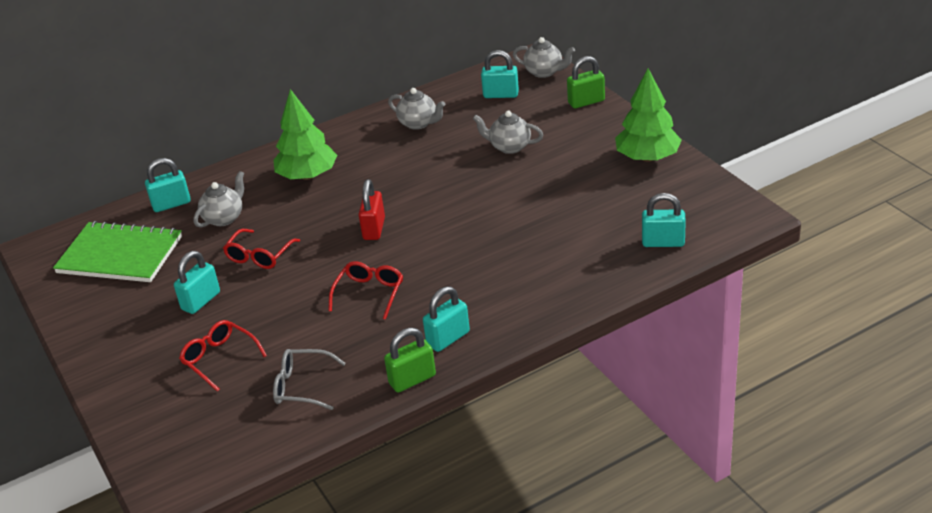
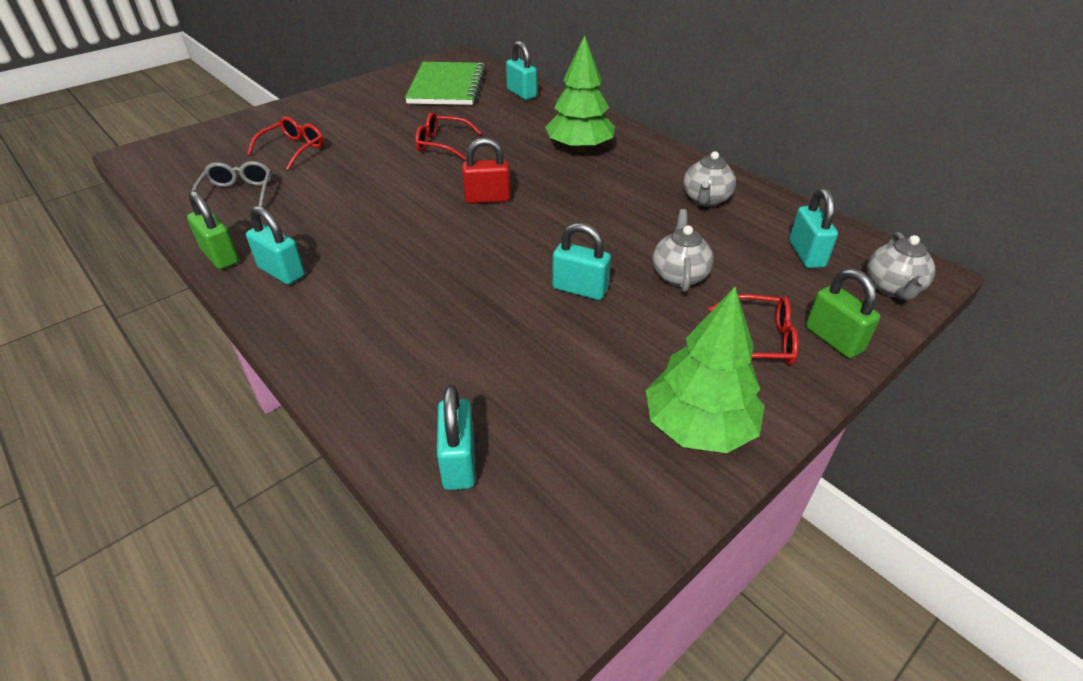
camera: 75 degrees right, 5 degrees up
(201, 301) = (377, 128): turquoise padlock -> turquoise padlock (580, 289)
(224, 218) = (502, 119): grey teapot -> none
(369, 293) = (373, 211): red glasses -> red glasses (760, 341)

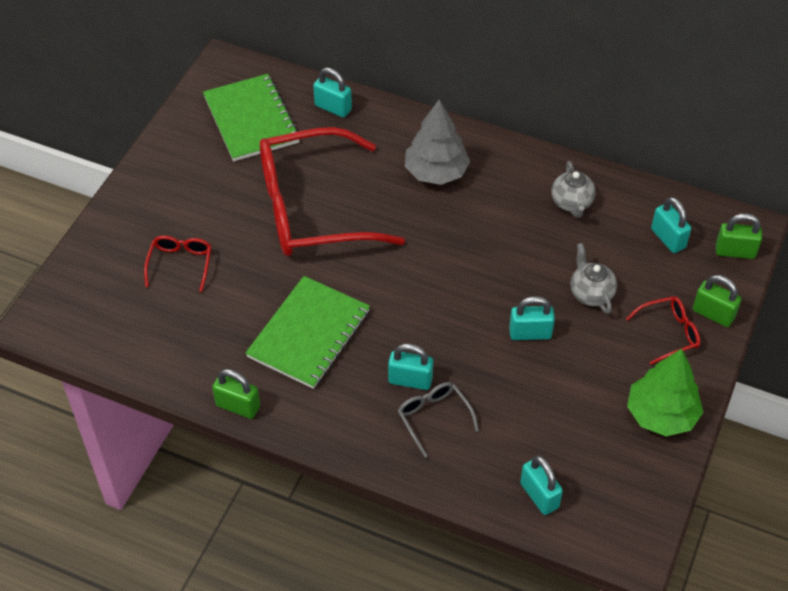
camera: 25 degrees left, 10 degrees up
(238, 194) = (185, 337): grey glasses -> grey glasses (433, 417)
(281, 272) = (301, 402): turquoise padlock -> turquoise padlock (410, 380)
(348, 223) = (308, 334): none -> green notebook
(441, 144) = (311, 209): red glasses -> red glasses, size x2.44
(487, 198) = (400, 264): red padlock -> none
(579, 148) = (436, 172): green tree -> grey tree
(892, 288) = (735, 251): grey teapot -> green padlock

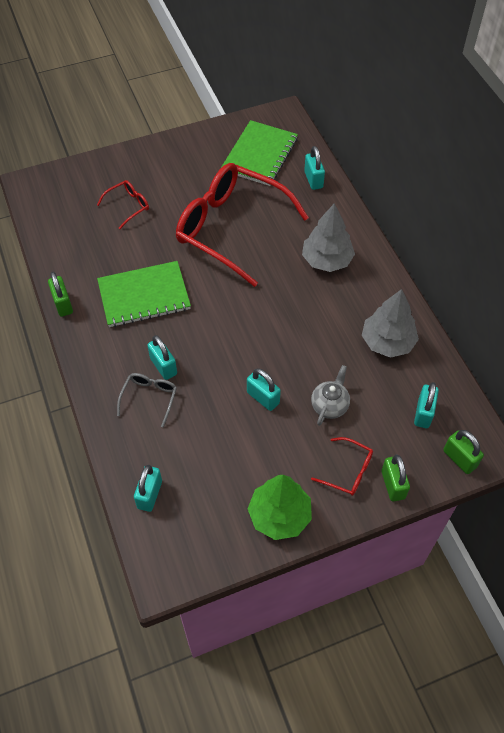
camera: 45 degrees right, 5 degrees up
(572, 203) = (387, 342): grey teapot -> grey tree

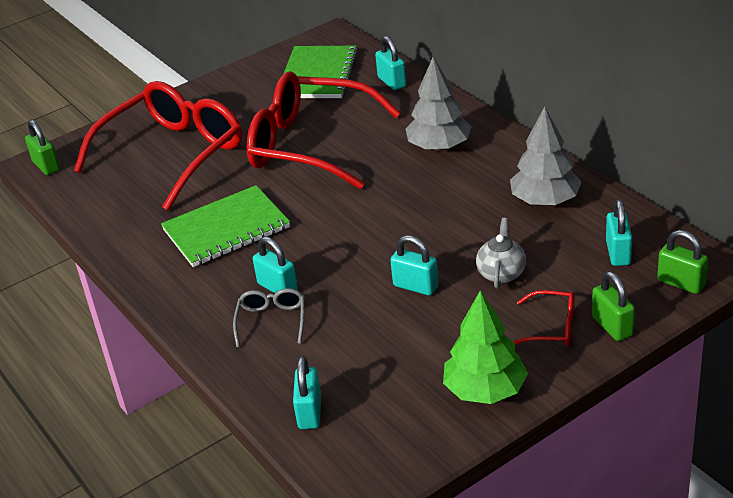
camera: 10 degrees left, 20 degrees down
(63, 304) = (124, 261): green padlock -> green padlock (46, 166)
(128, 206) = (174, 154): red glasses -> red glasses, size x2.44

